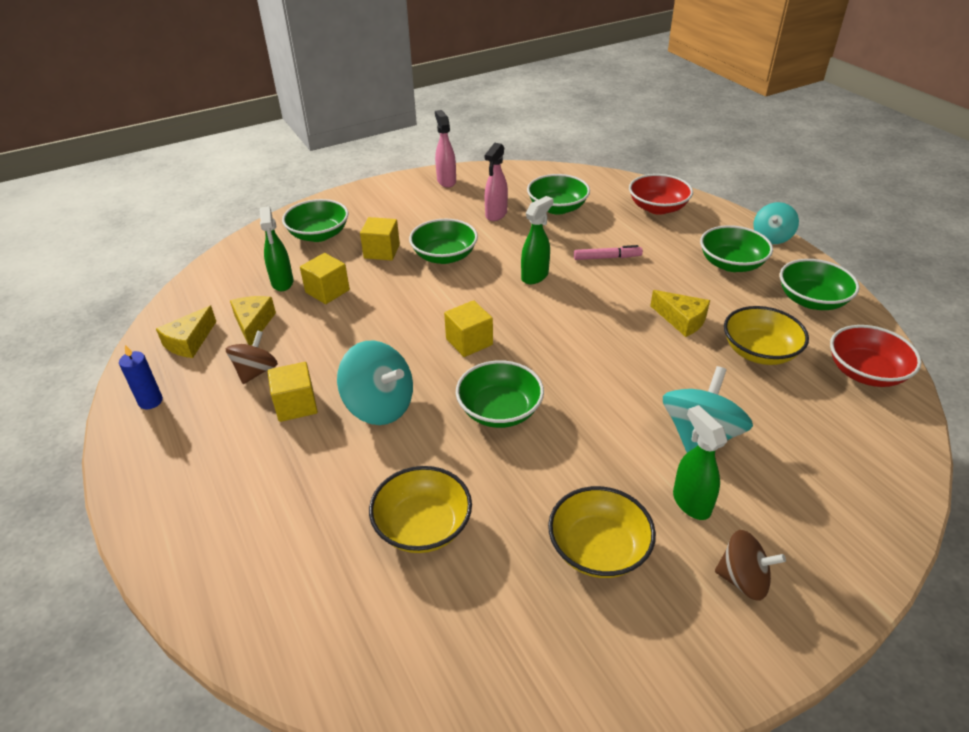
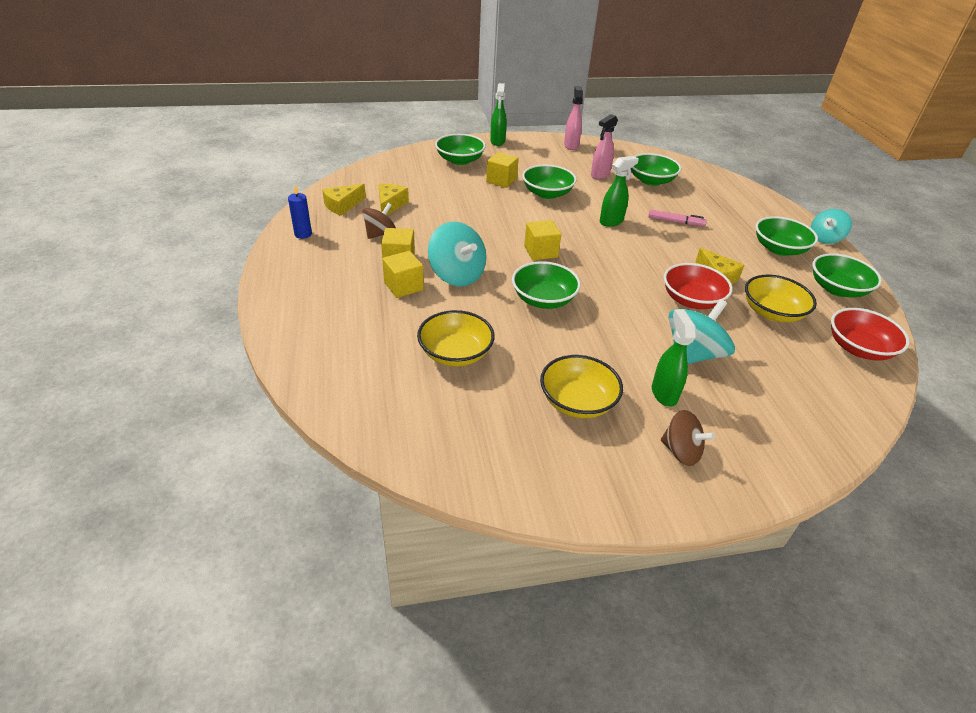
camera: 15 degrees right, 0 degrees up
(282, 283) = (421, 184): green spray bottle -> green spray bottle (497, 141)
(327, 291) = (450, 197): yellow cube -> yellow cube (403, 286)
(657, 208) = (735, 198): red bowl -> red bowl (691, 300)

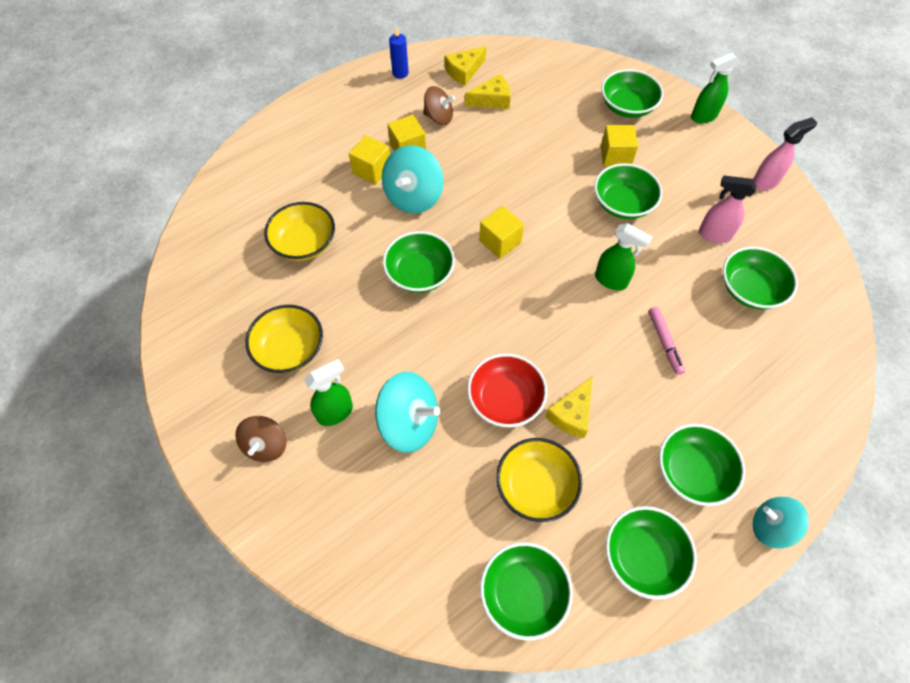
camera: 65 degrees right, 20 degrees up
(342, 205) = (464, 71): yellow cheese -> yellow cheese turned 60 degrees counterclockwise
(858, 348) = (523, 593): red bowl -> green bowl

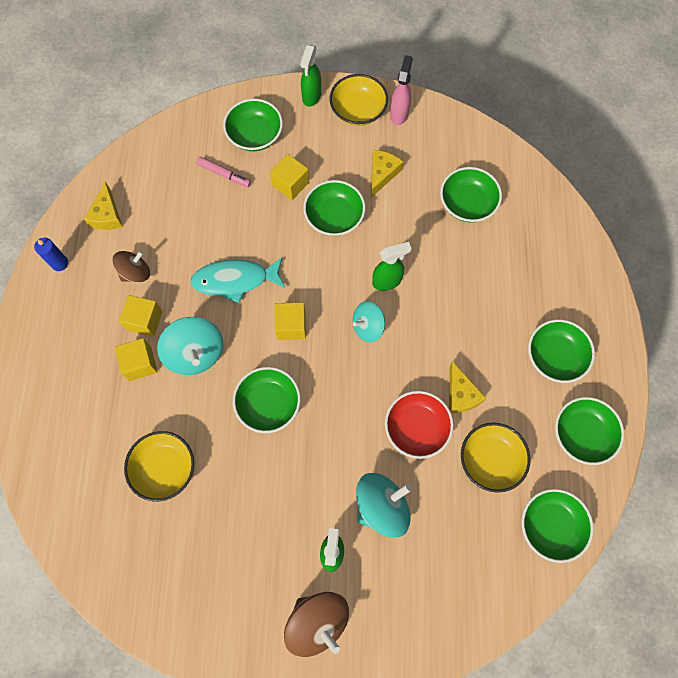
camera: 50 degrees left, 10 degrees up
(266, 445) = (317, 622): brown spinning top -> brown spinning top, size x1.55
(289, 349) = (252, 548): yellow bowl -> yellow bowl (358, 110)
(492, 100) = (157, 220): yellow cheese -> yellow cheese (382, 174)
(498, 179) = (235, 280): none -> turquoise fish
(664, 343) = (460, 291): pink marker -> pink marker (224, 174)
(713, 235) = (409, 185): pink spray bottle -> none
(770, 526) = (619, 345): turquoise spinning top -> turquoise spinning top (368, 327)

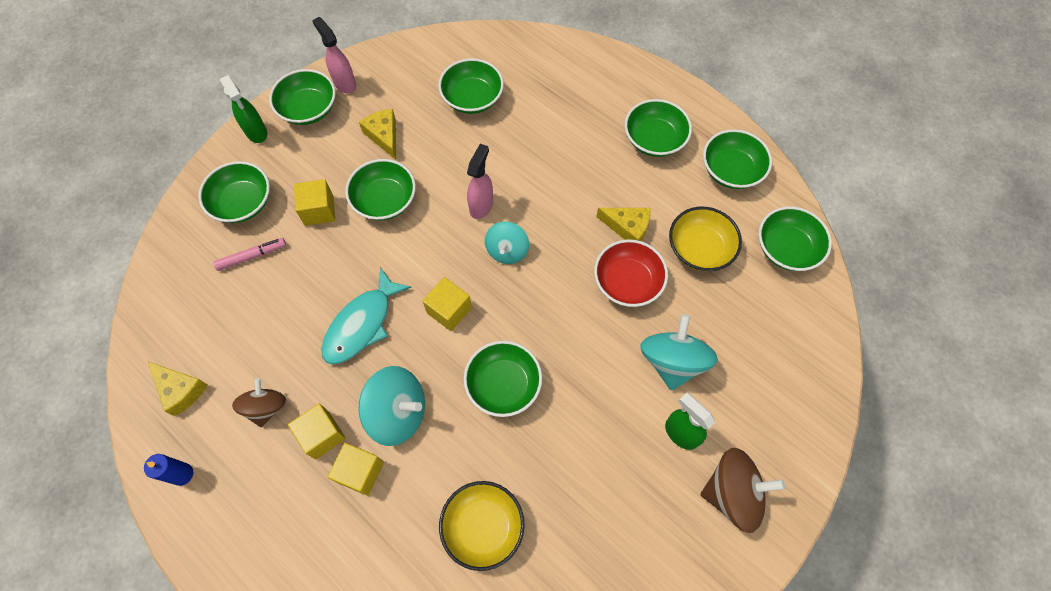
camera: 50 degrees left, 5 degrees down
(358, 110) = (308, 109): yellow bowl -> green bowl
(387, 281) = (481, 205): green spray bottle -> pink spray bottle

